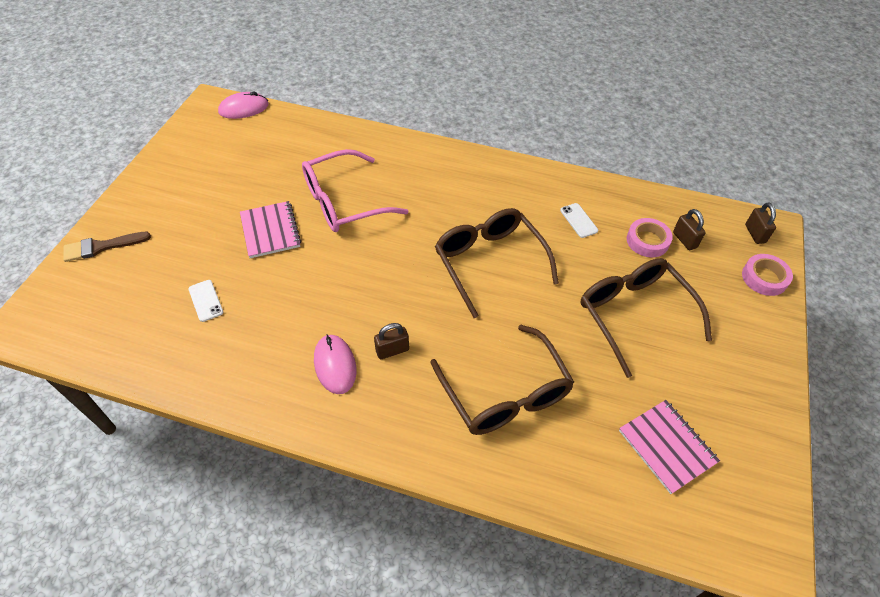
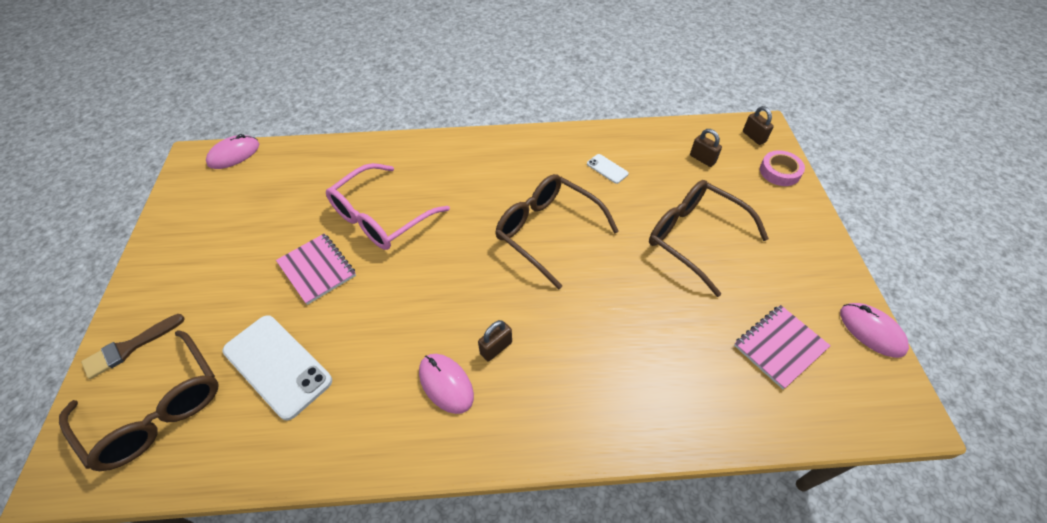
camera: 20 degrees left, 0 degrees up
(206, 300) = (277, 365): white phone -> white phone, size x2.18
(504, 392) = (620, 350): brown glasses -> brown glasses (157, 409)
(647, 241) = (673, 169): pink tape -> none
(667, 446) = (780, 347): pink notebook -> pink notebook turned 75 degrees counterclockwise
(776, 467) = (871, 331): none -> pink mouse

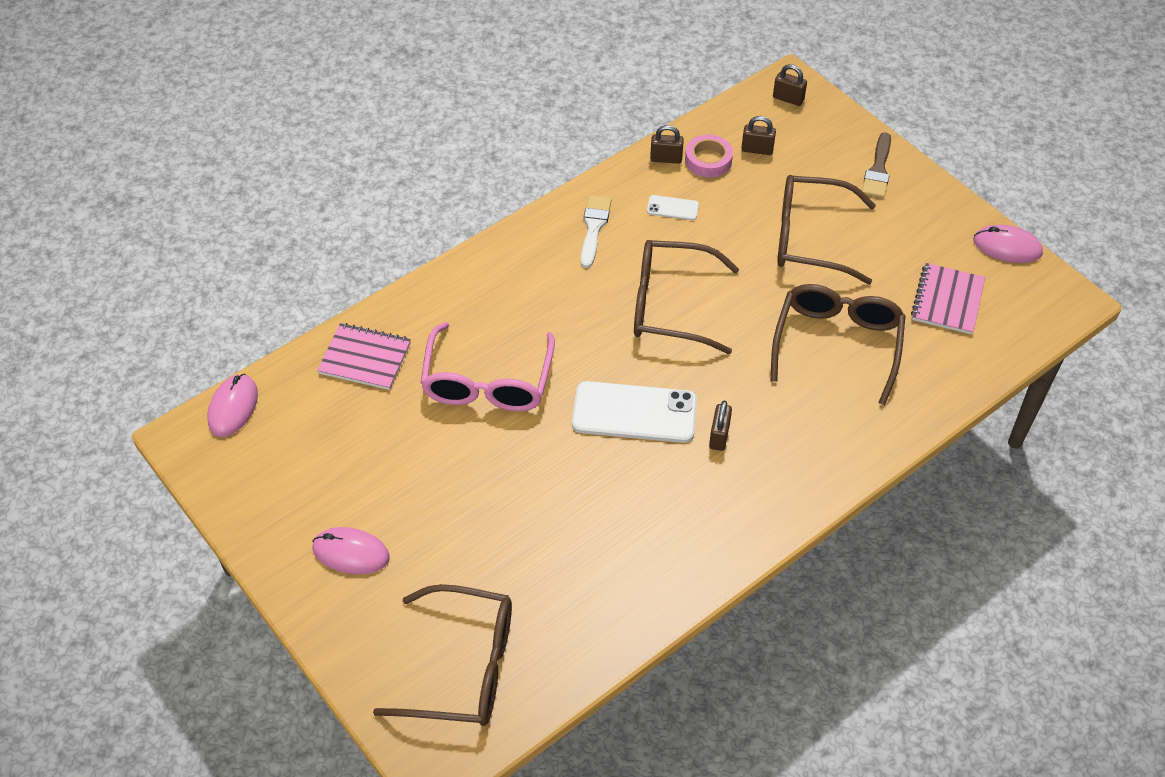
camera: 35 degrees left, 0 degrees up
(129, 348) = (367, 642): brown brush -> brown brush (878, 170)
(277, 365) = (535, 567): white phone -> white phone (634, 413)
(317, 269) = (477, 468): pink notebook -> pink notebook (365, 358)
(446, 384) = (703, 490): pink mouse -> pink mouse (351, 553)
(542, 156) = (594, 227): none -> white brush
(630, 136) = (666, 159): none -> brown padlock
(651, 330) = (837, 345): none -> brown glasses
(779, 172) = (838, 127): pink tape -> pink tape (708, 160)

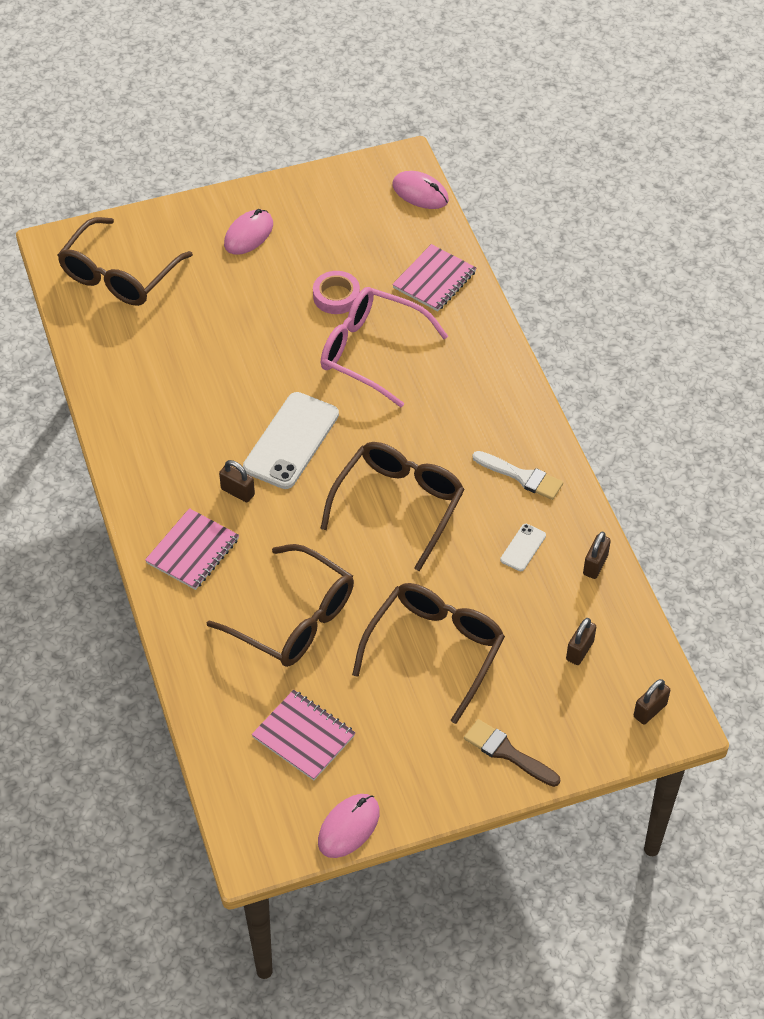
camera: 110 degrees right, 0 degrees up
(708, 160) = (579, 601): pink tape -> pink tape (336, 296)
(808, 448) = (192, 551): none -> pink notebook

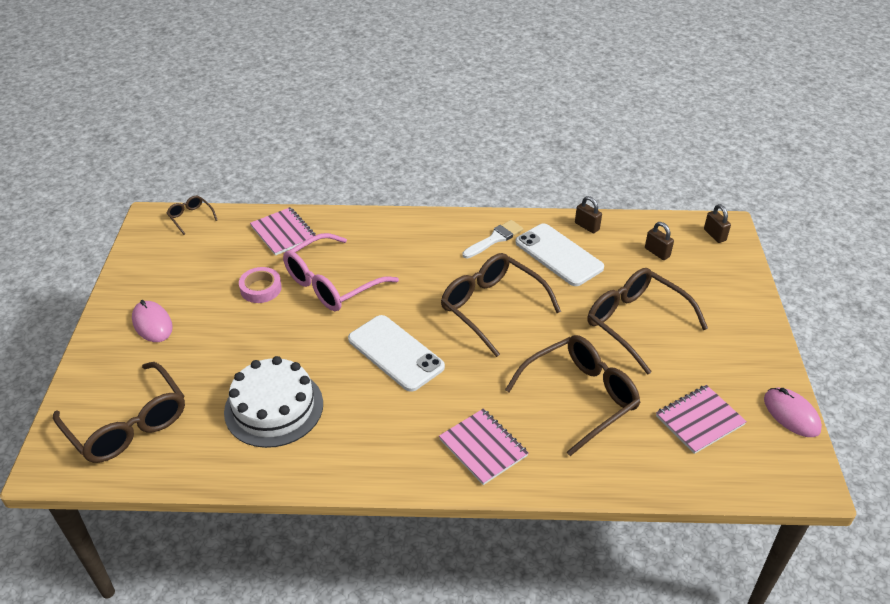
camera: 70 degrees left, 10 degrees down
(179, 370) = (274, 407): none -> white cake
(238, 492) = (432, 400): brown padlock -> none
(420, 193) = (191, 217): pink mouse -> brown glasses
(507, 752) = (736, 310): brown brush -> none
(523, 547) = (558, 255): white phone -> white phone, size x2.18

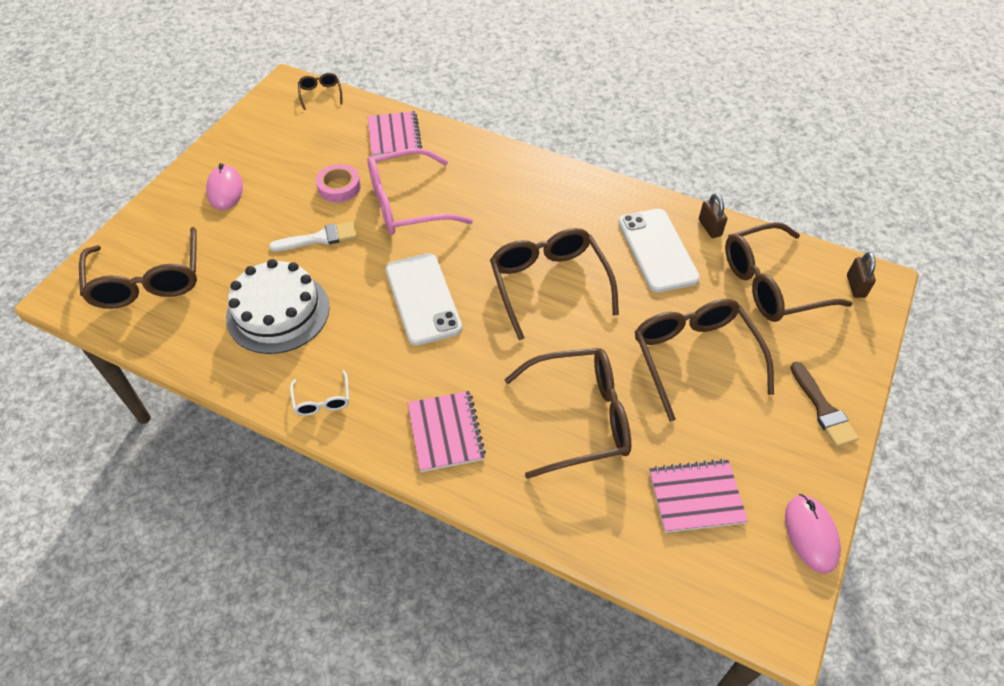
camera: 25 degrees right, 10 degrees up
(362, 462) = (322, 400): none -> white glasses
(495, 239) = (599, 210): white brush -> white brush (319, 238)
(657, 252) = (772, 284): brown padlock -> brown glasses
(746, 327) = (823, 409): none -> brown brush

